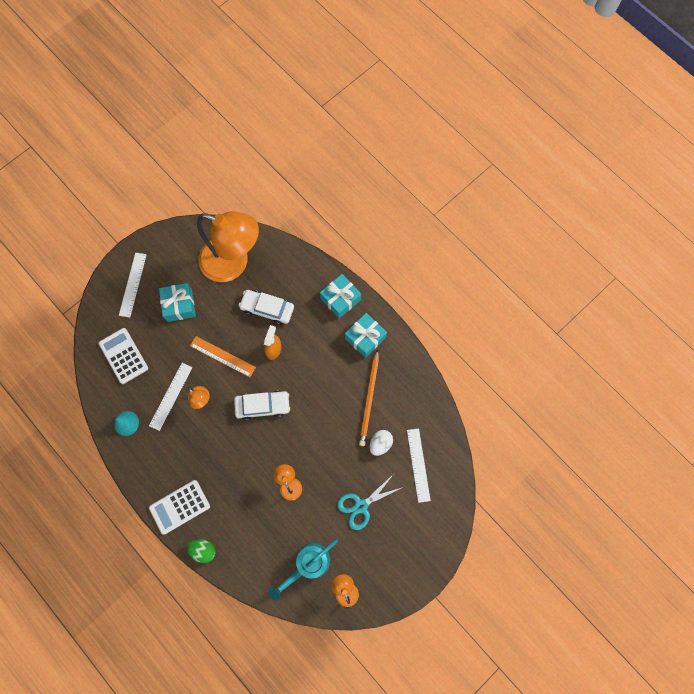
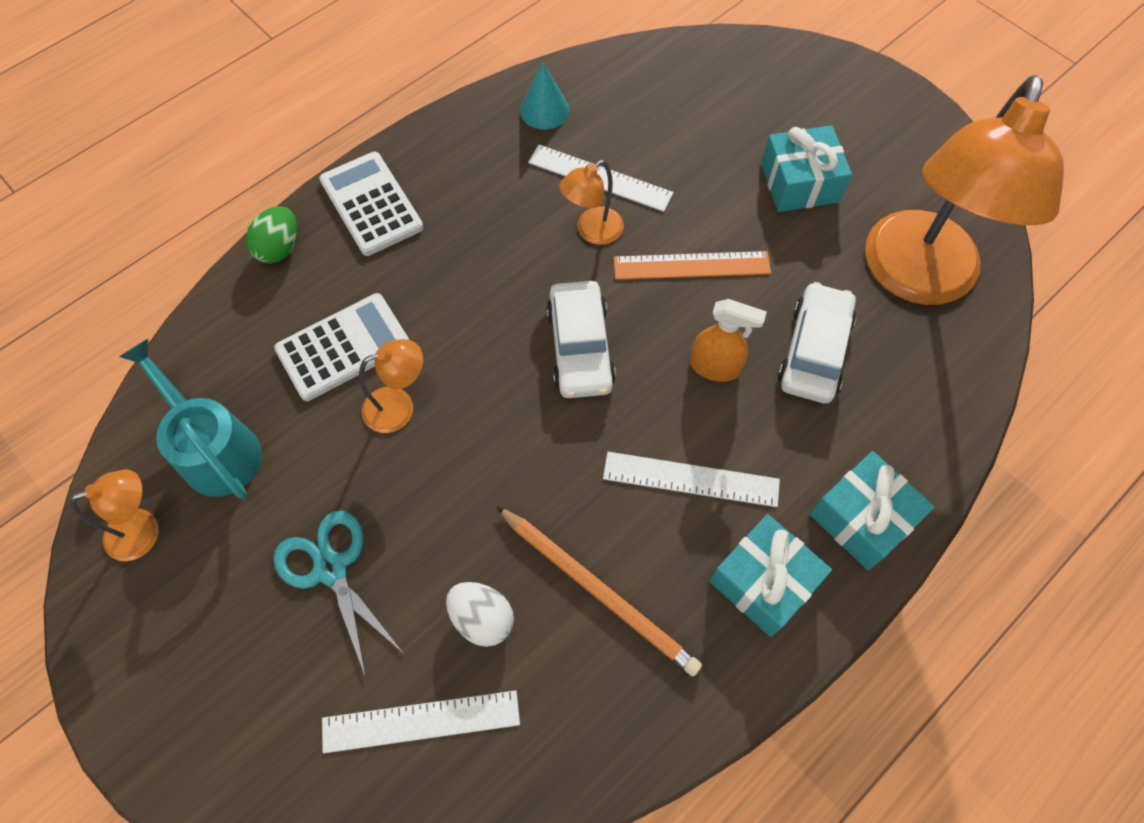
camera: 90 degrees right, 10 degrees down
(123, 356) = (681, 97): white calculator -> white calculator (343, 347)
(132, 284) = (834, 102): white ruler -> white ruler (691, 479)
(222, 356) = (691, 266): orange ruler -> orange ruler turned 60 degrees clockwise
(369, 399) = (598, 591): orange pencil -> orange pencil turned 150 degrees counterclockwise

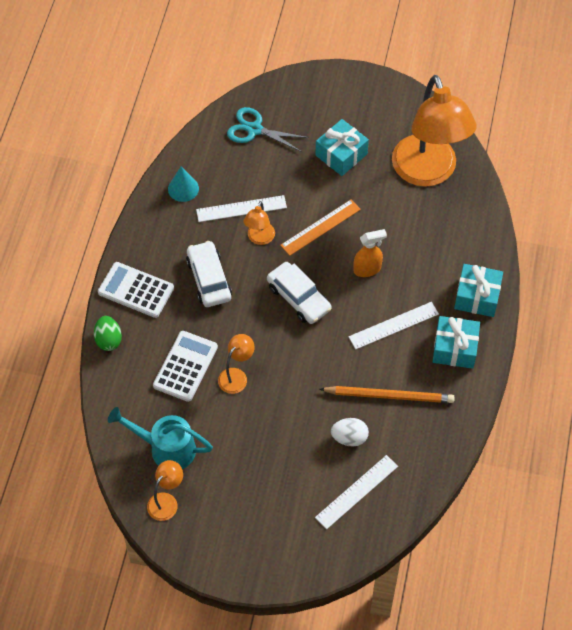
camera: 35 degrees left, 5 degrees down
(331, 569) = (267, 461): turquoise scissors -> turquoise scissors (254, 129)
(814, 351) = (406, 235): white car -> white car (209, 279)

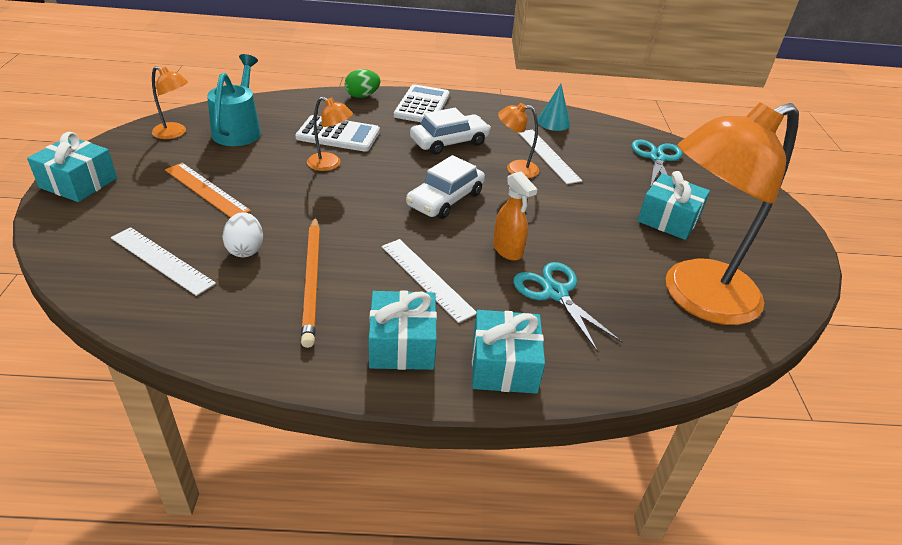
camera: 75 degrees right, 20 degrees down
(244, 566) = (78, 183): none -> turquoise gift
(320, 227) = (552, 209): orange ruler -> orange ruler (206, 190)
(415, 252) = (555, 293): none -> turquoise scissors

